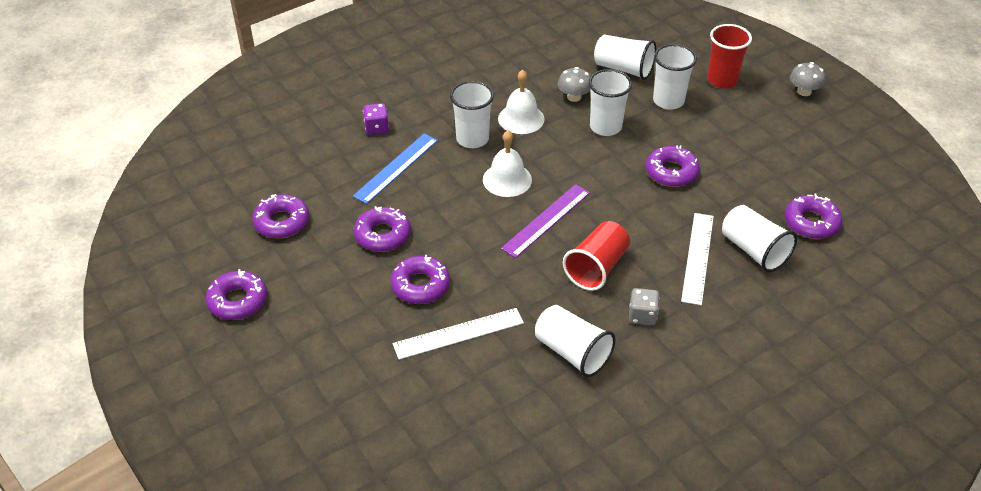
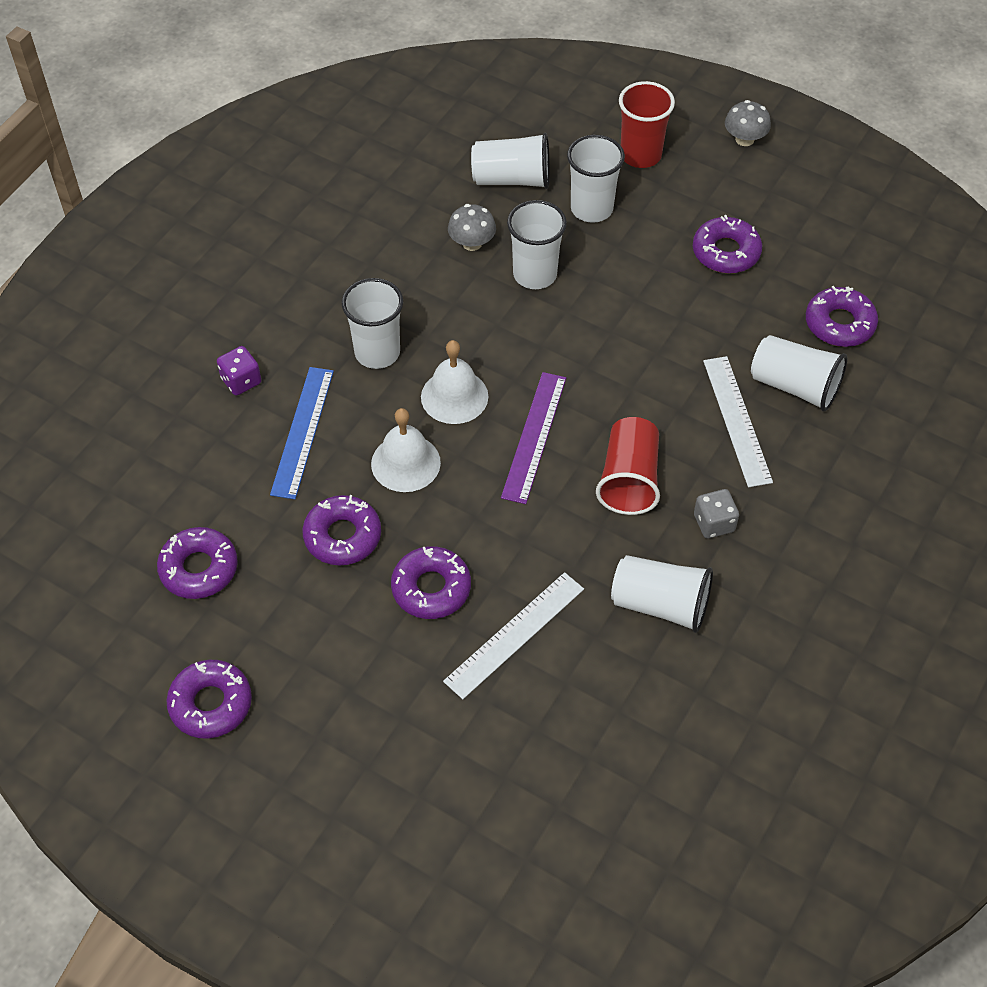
camera: 25 degrees left, 10 degrees up
(521, 118) = (422, 299): white bell -> white bell (405, 463)
(671, 172) = (648, 312): purple donut -> purple donut (726, 252)

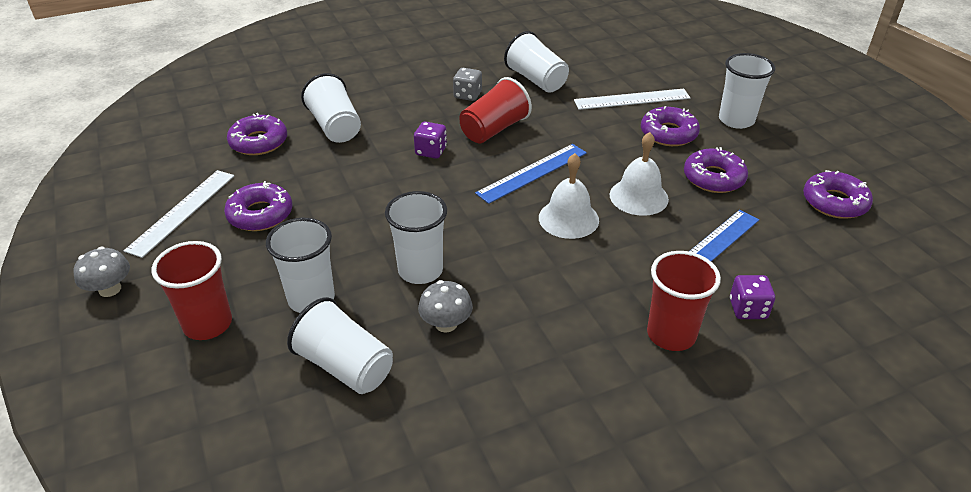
camera: 145 degrees left, 15 degrees down
(211, 704) = (847, 139): purple donut -> none
(293, 324) = (671, 334): none -> red cup
(377, 352) = (608, 275): white cup -> white cup (736, 120)
(534, 436) = (532, 173): purple ruler -> blue ruler
(661, 408) = (431, 151): none -> purple dice
(736, 420) = (393, 127): white ruler -> white ruler (182, 212)

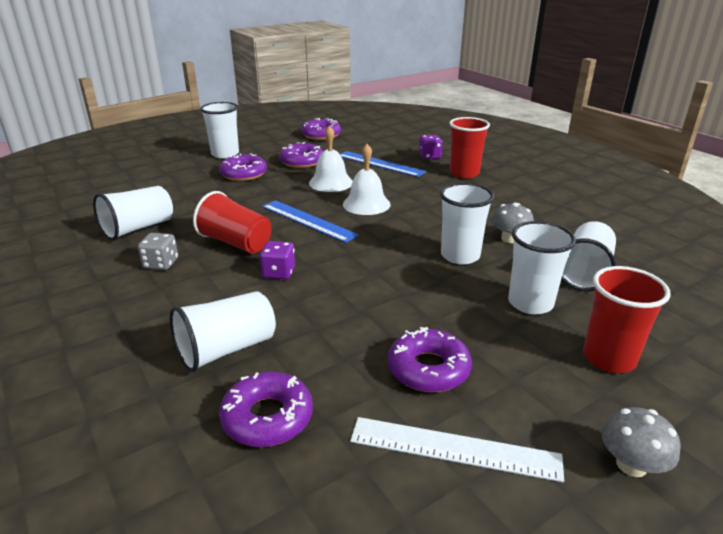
camera: 100 degrees left, 10 degrees down
(632, 99) = (187, 186): white ruler -> none

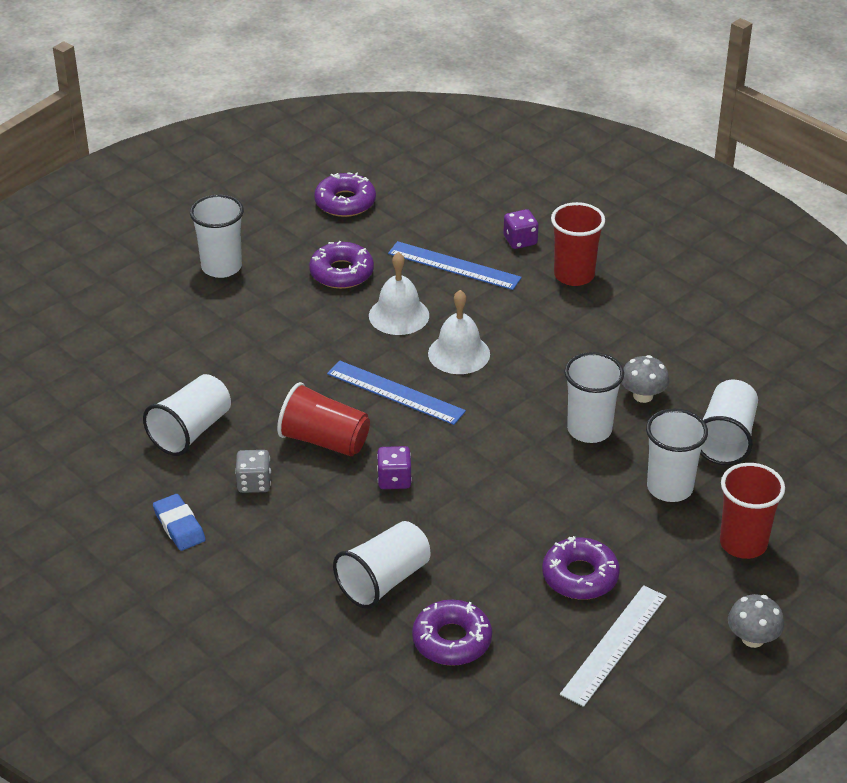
camera: 10 degrees left, 10 degrees up
(76, 286) = (179, 526): none -> blue eraser
(244, 174) = (271, 310): purple donut -> none
(454, 448) = (614, 644): white ruler -> white ruler turned 60 degrees counterclockwise

